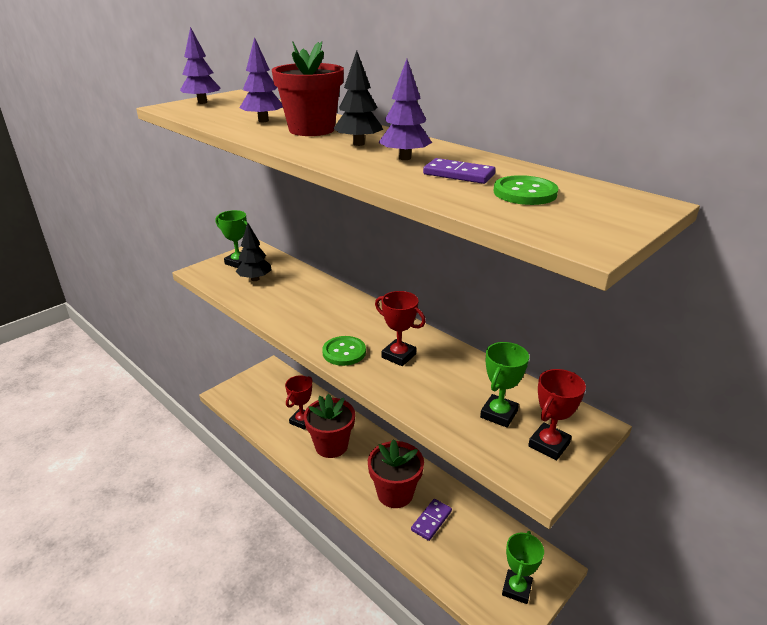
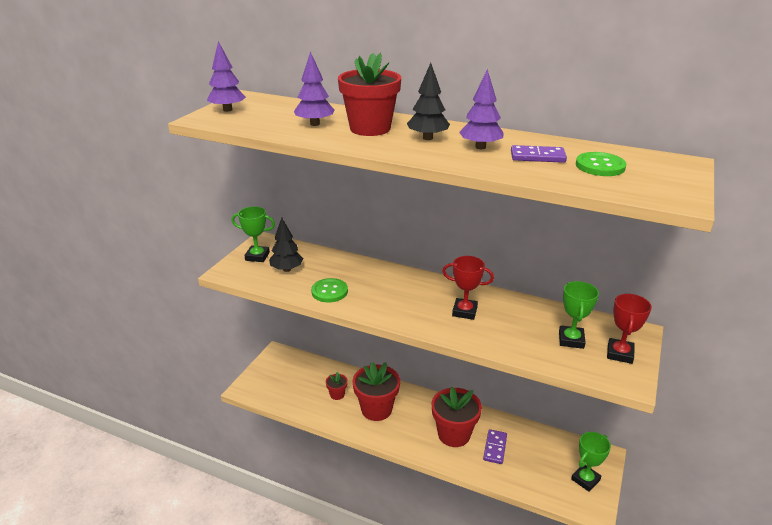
camera: 20 degrees left, 0 degrees up
(302, 421) = (337, 394): red trophy -> red flower pot
(344, 352) = (418, 318): green button -> green button (329, 291)
(516, 588) = (585, 479): green trophy -> green trophy turned 45 degrees clockwise

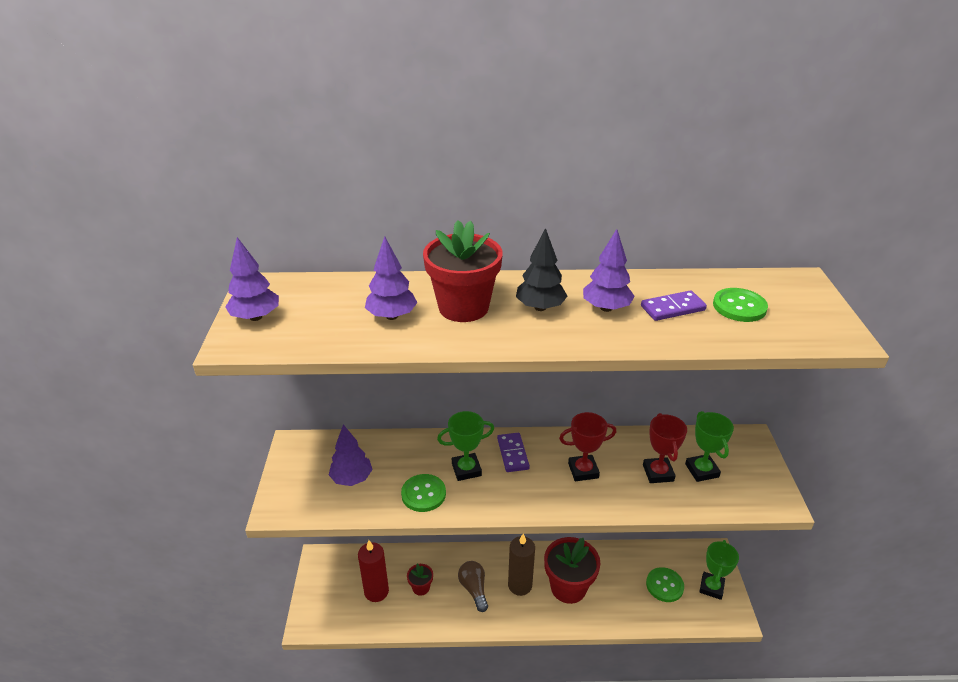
camera: 25 degrees left, 5 degrees up
(257, 256) = (302, 471): green trophy -> green trophy (466, 469)
(287, 269) = (351, 478): black tree -> purple tree
(303, 386) = (376, 591): none -> red candle
(376, 409) = (474, 589): red flower pot -> brown light bulb
(414, 419) = (520, 585): none -> brown candle
(495, 448) = (615, 586): purple domino -> purple domino (512, 454)
(541, 463) = (664, 585): none -> green button
(619, 353) = (752, 471): red trophy -> red trophy (658, 473)

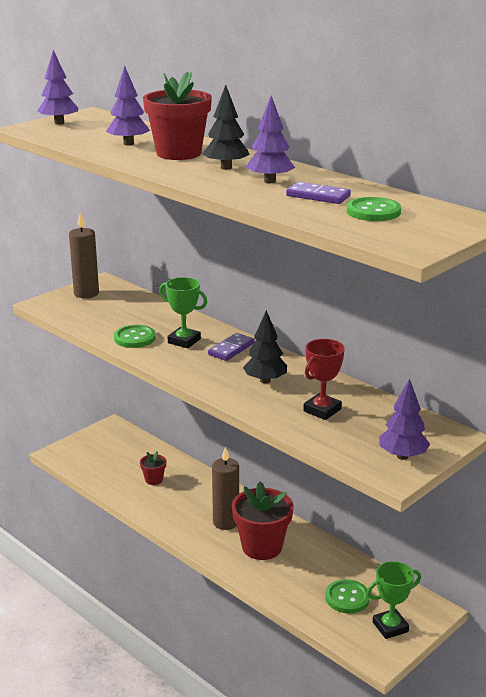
camera: 45 degrees right, 10 degrees down
(300, 468) = (86, 293): none -> brown candle
(351, 478) = (106, 311): purple tree -> purple tree (402, 456)
(376, 591) = (122, 464): red candle -> none
(474, 589) = (189, 503): brown light bulb -> none
(583, 470) = (265, 380): red trophy -> black tree
(701, 470) = (363, 427): green trophy -> none

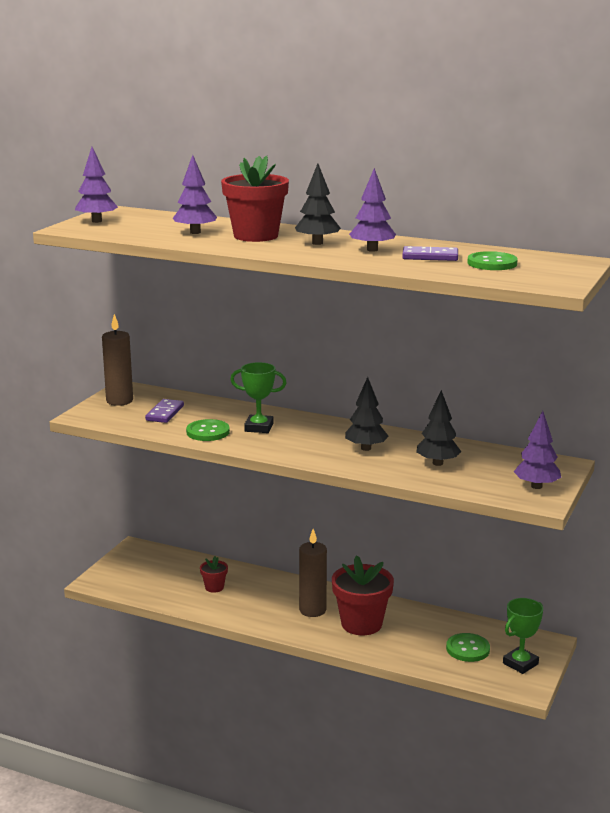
camera: 20 degrees left, 5 degrees down
(231, 349) = (310, 428): purple domino -> purple domino (164, 413)
(322, 410) = (438, 463): red trophy -> black tree

